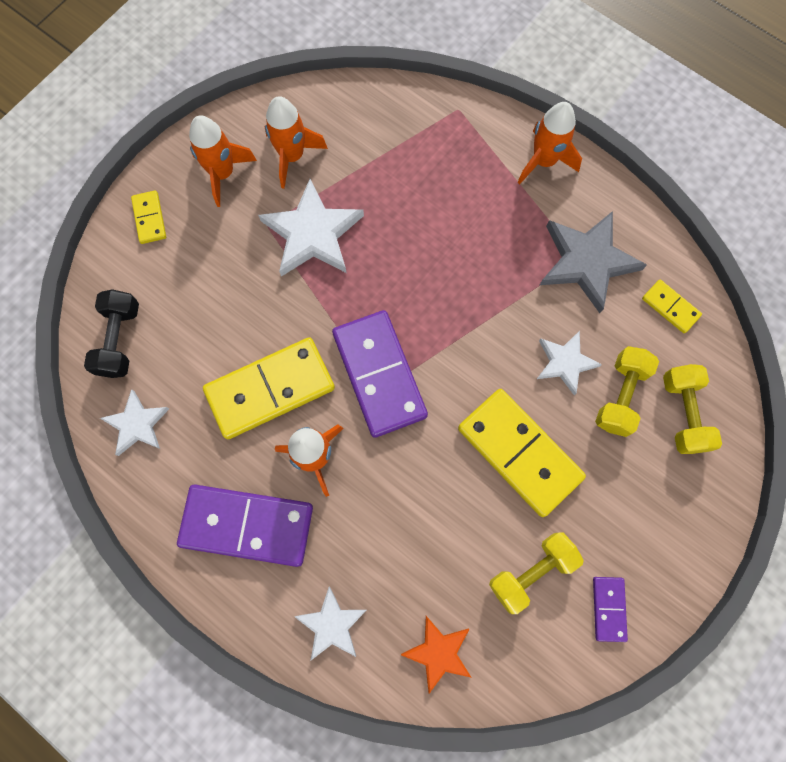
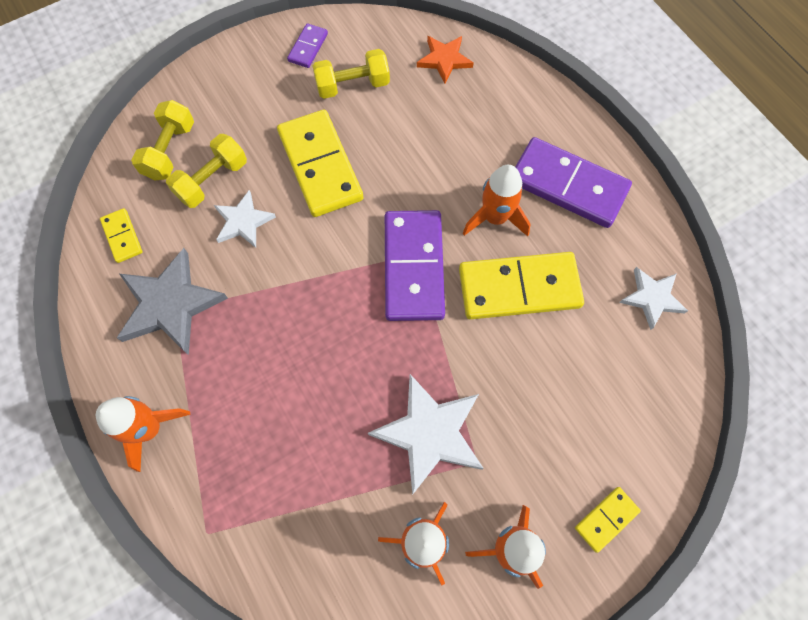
camera: 160 degrees left, 5 degrees down
(120, 340) = (658, 386): black dumbbell -> none
(150, 218) = (606, 519): yellow domino -> yellow domino turned 45 degrees clockwise
(332, 625) = (518, 99): white star -> none

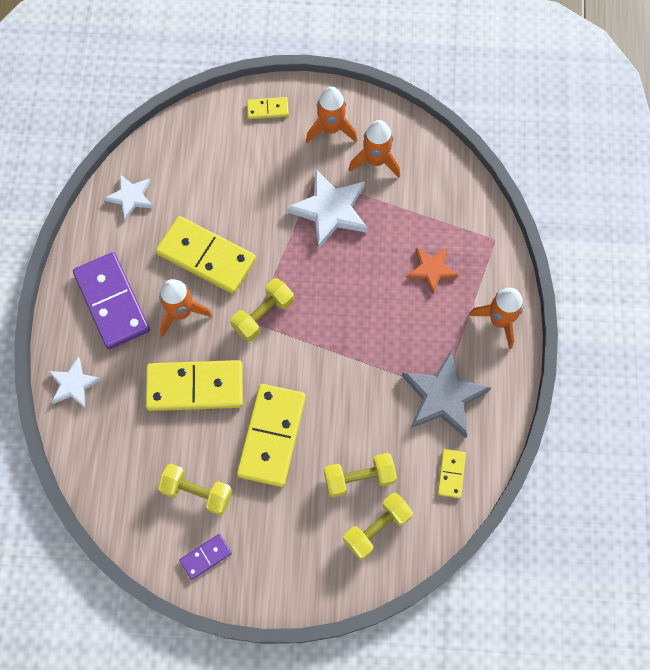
camera: 145 degrees left, 0 degrees up
(243, 221) = (356, 427): white star -> white star (73, 384)
(413, 267) = (263, 315): purple domino -> yellow dumbbell
(424, 162) = (195, 387): none -> yellow domino
(444, 60) = (108, 466): orange star -> orange star (431, 270)

